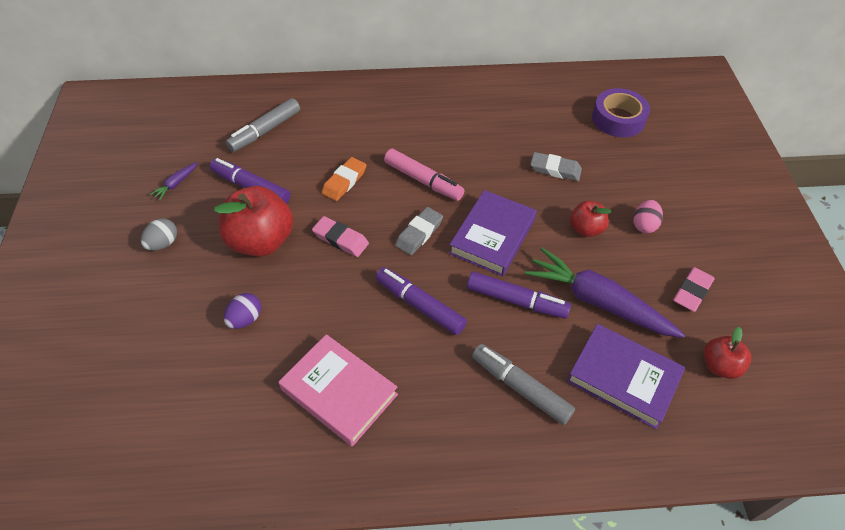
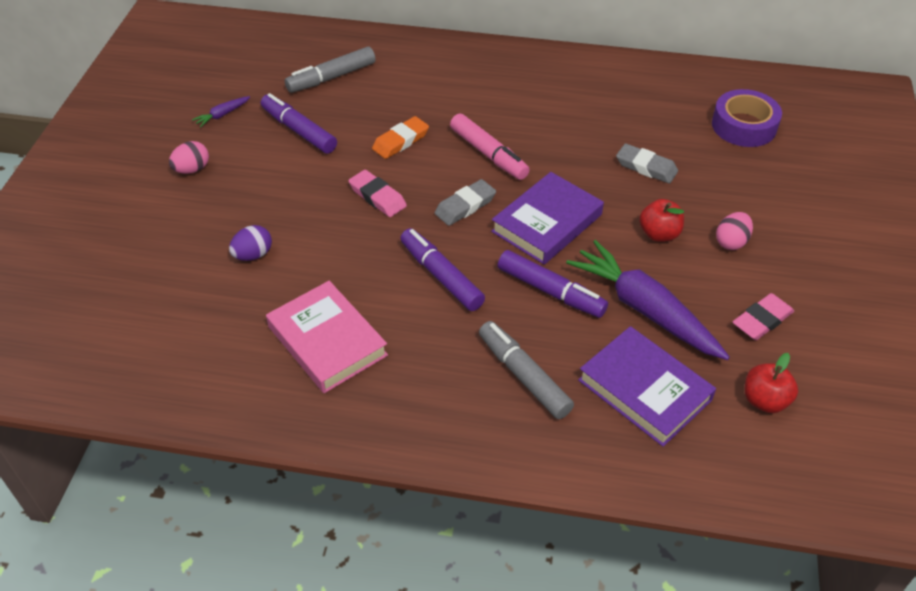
camera: 15 degrees right, 5 degrees down
(163, 243) = (192, 169): grey egg -> pink egg
(261, 241) = (293, 184): red apple -> none

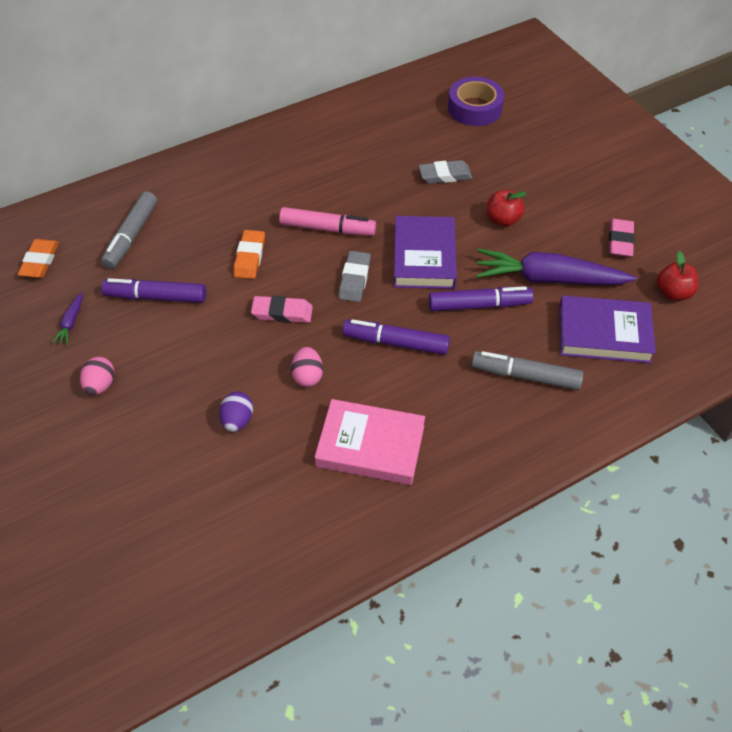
camera: 40 degrees left, 5 degrees up
(250, 61) = (40, 261): none -> orange eraser
(731, 242) = (550, 198): pink egg -> pink egg (307, 376)

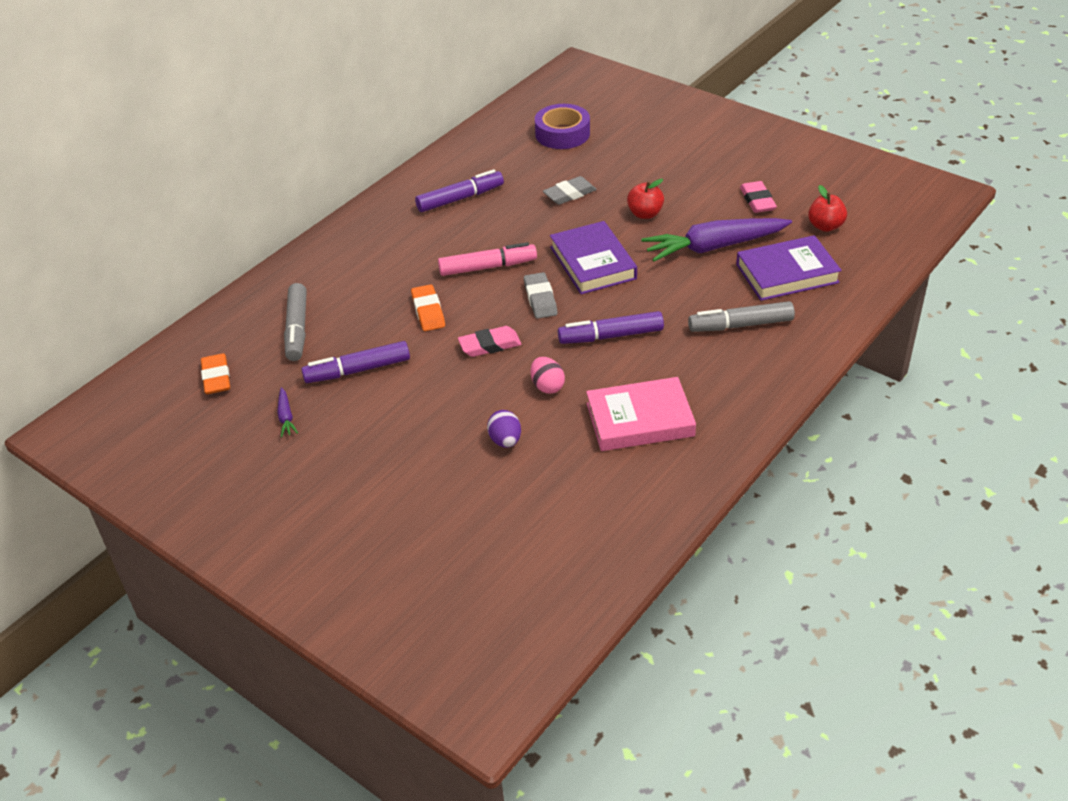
camera: 20 degrees left, 10 degrees down
(100, 385) = (352, 456): pink egg -> none
(479, 305) = (666, 285): purple marker -> purple marker (460, 198)

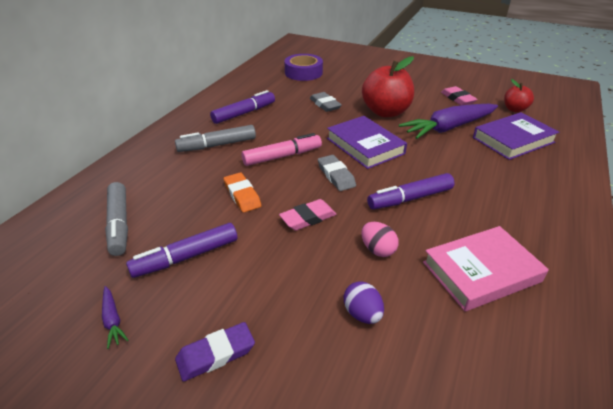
camera: 15 degrees left, 5 degrees down
(216, 377) = (31, 284): orange eraser -> none
(368, 454) = (216, 354): none -> purple eraser
(569, 194) = (325, 104): grey eraser -> grey eraser turned 75 degrees counterclockwise
(645, 214) = (386, 112): red apple -> red apple, size x1.86
(741, 325) = (508, 179): grey marker -> grey marker (217, 145)

